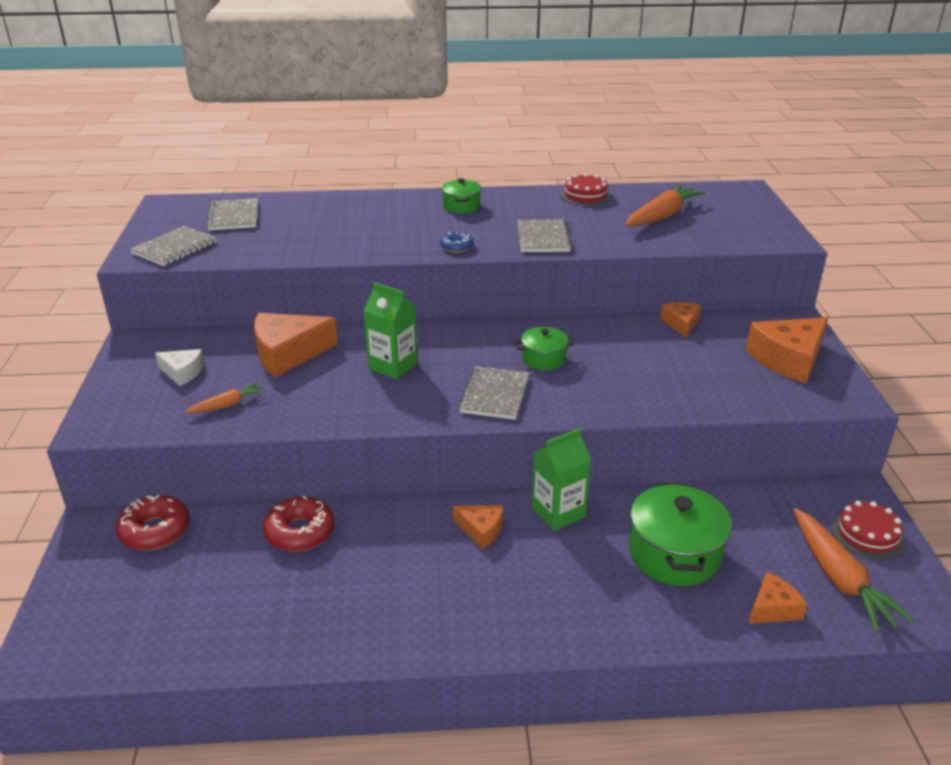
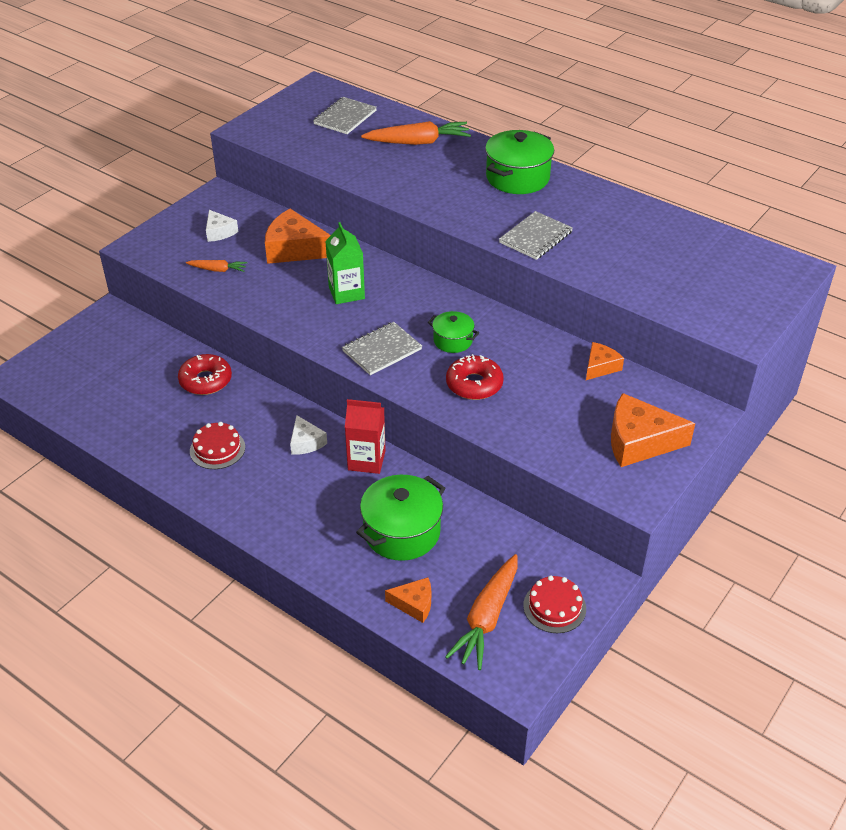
camera: 40 degrees right, 10 degrees up
(155, 531) = (135, 334): red donut -> red donut (474, 384)
(174, 248) = (276, 131): grey notebook -> none
(456, 247) = (459, 215): blue donut -> none
(461, 206) = (517, 178): green pot -> green pot, size x1.77
(481, 530) = (306, 442): orange cheese -> white cheese
(558, 512) = (366, 460): green carton -> red carton
(585, 196) = (635, 211): red cake -> red cake (217, 449)
(662, 216) = (669, 261): orange carrot -> orange carrot (418, 142)

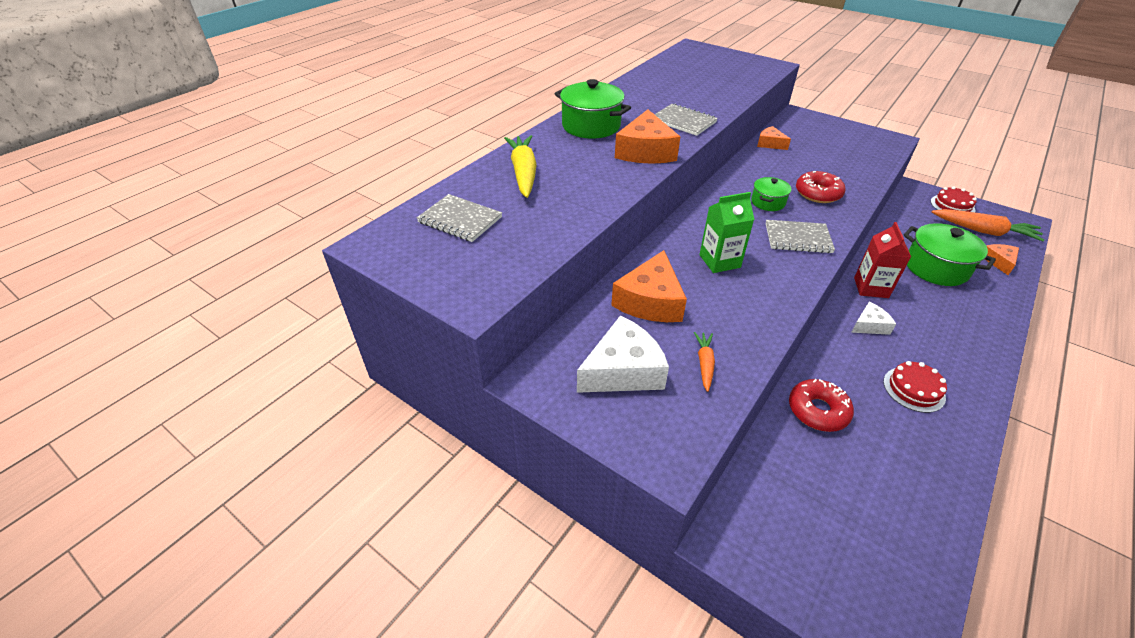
camera: 90 degrees left, 0 degrees up
(219, 232) = (623, 370): white cheese -> white cheese, size x1.82
(382, 350) = (798, 238): grey notebook -> grey notebook turned 45 degrees counterclockwise
(418, 142) = (523, 173): orange carrot -> yellow carrot
(639, 441) = (840, 135): orange cheese -> orange cheese (645, 151)

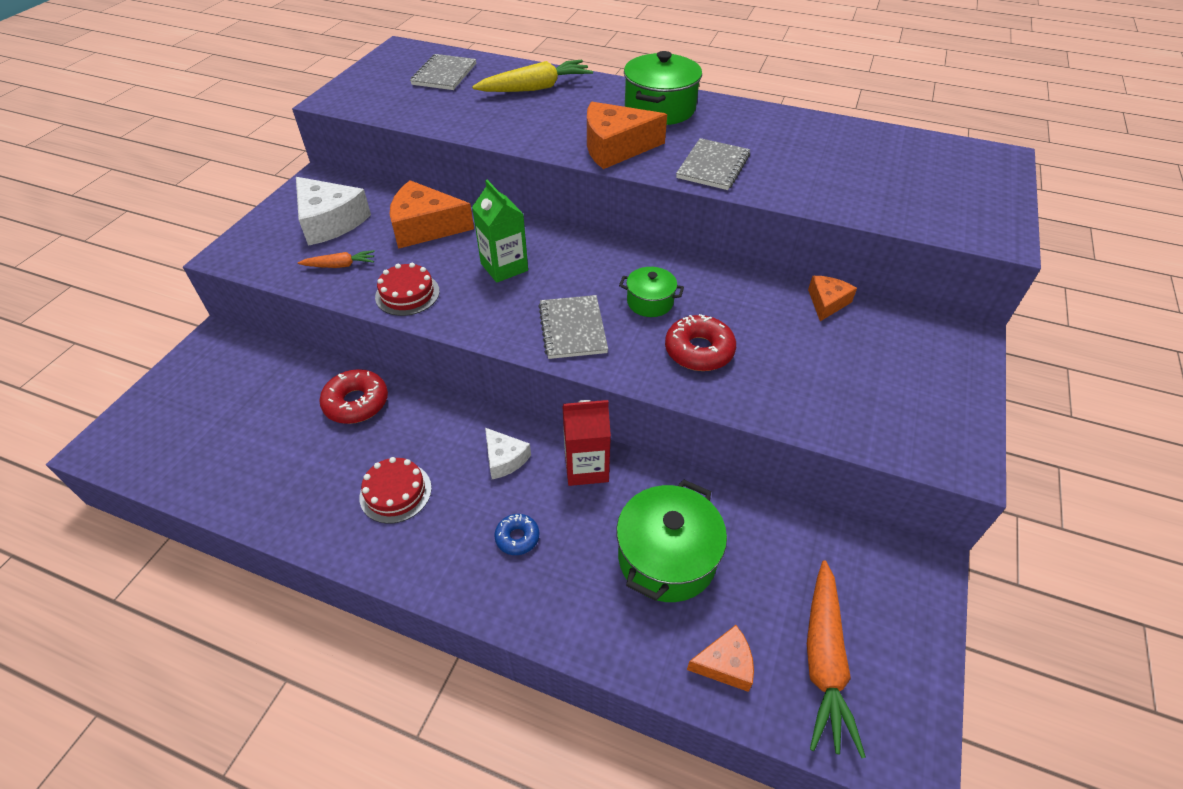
camera: 75 degrees right, 5 degrees up
(938, 328) = (517, 537): none -> blue donut
(952, 206) = (895, 621): red cake -> red cake (407, 294)

